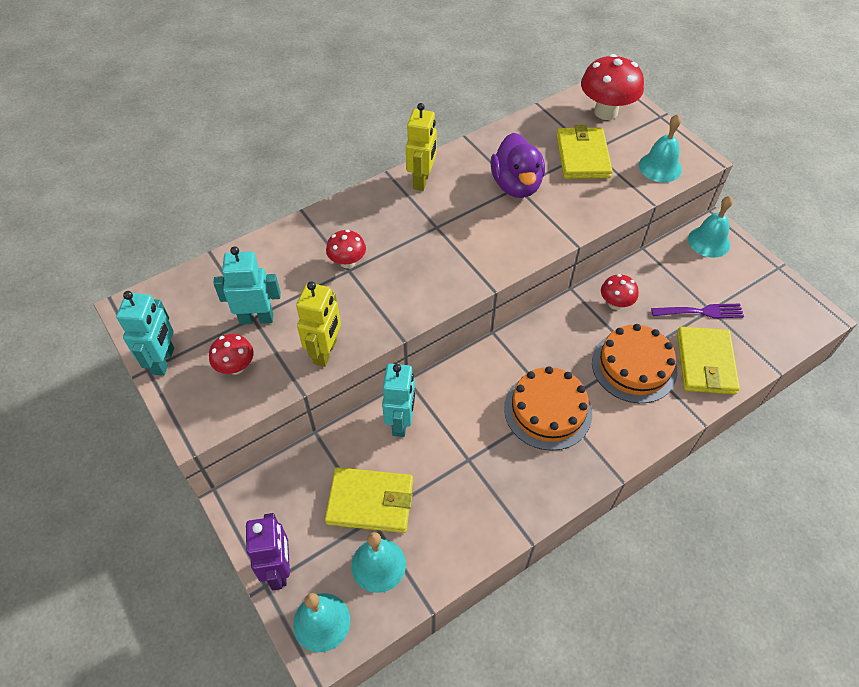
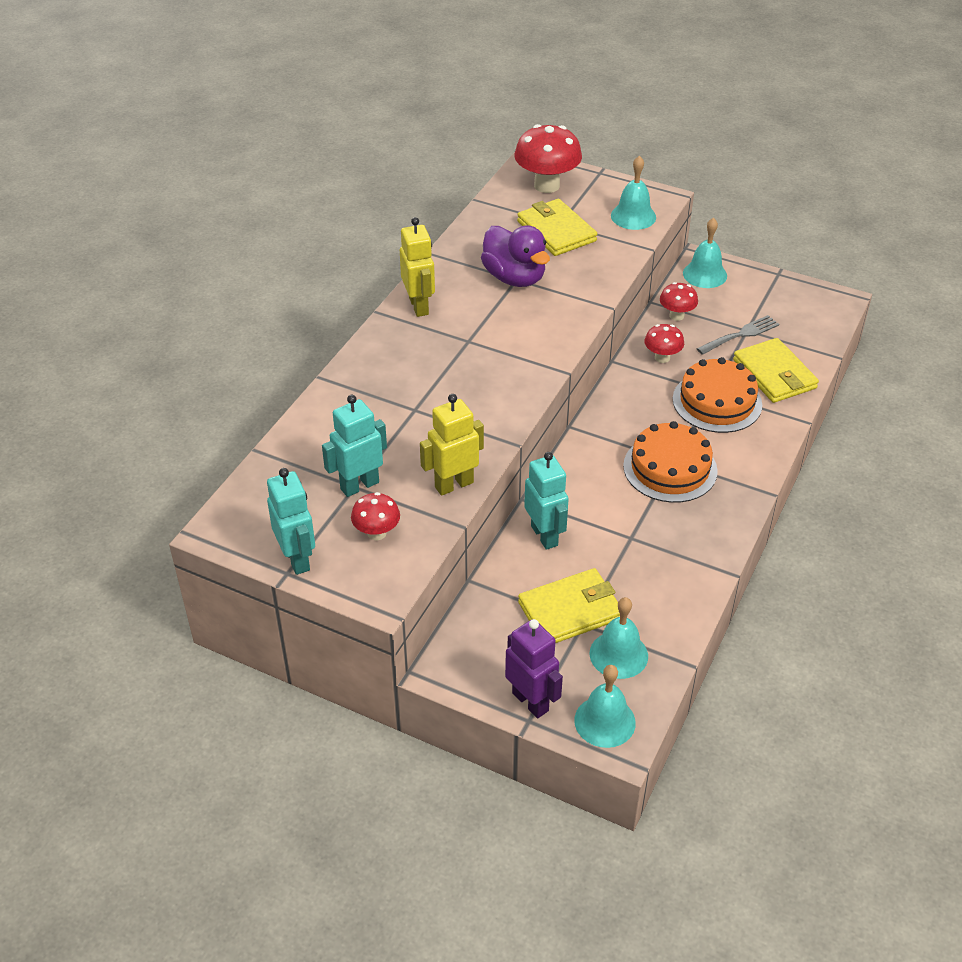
camera: 30 degrees left, 10 degrees down
(325, 352) = (454, 484): yellow robot -> yellow robot turned 105 degrees counterclockwise
(347, 262) = (408, 403): red mushroom -> red mushroom (676, 316)
(700, 312) = (740, 335): purple fork -> grey fork

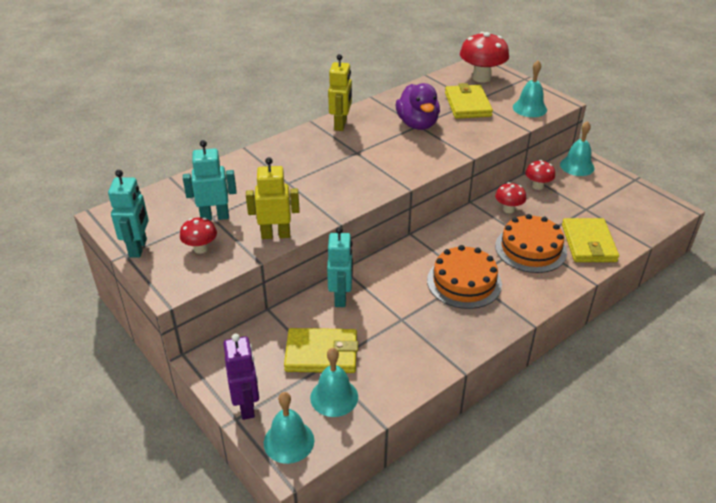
camera: 25 degrees right, 5 degrees down
(740, 335) = (578, 211): grey fork -> none

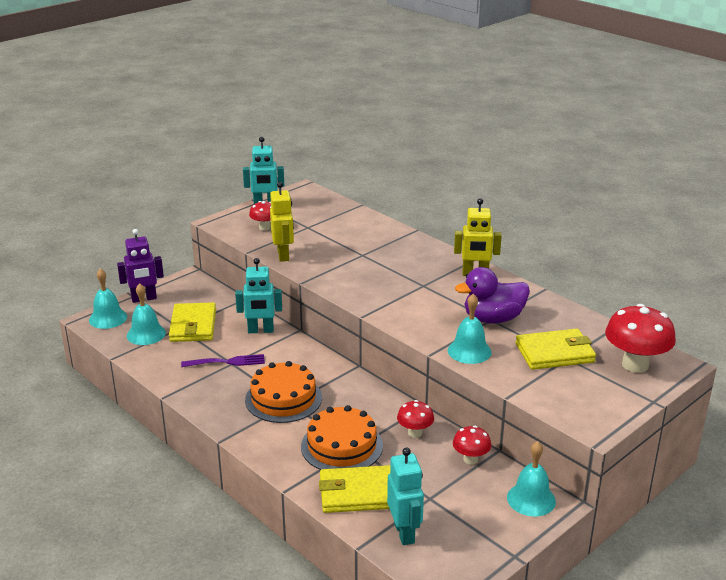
camera: 85 degrees right, 10 degrees down
(215, 216) = (307, 228): turquoise robot -> turquoise robot (404, 532)
(400, 323) = (226, 362): none -> purple fork
(529, 108) = (566, 401): turquoise bell -> turquoise bell (469, 351)

